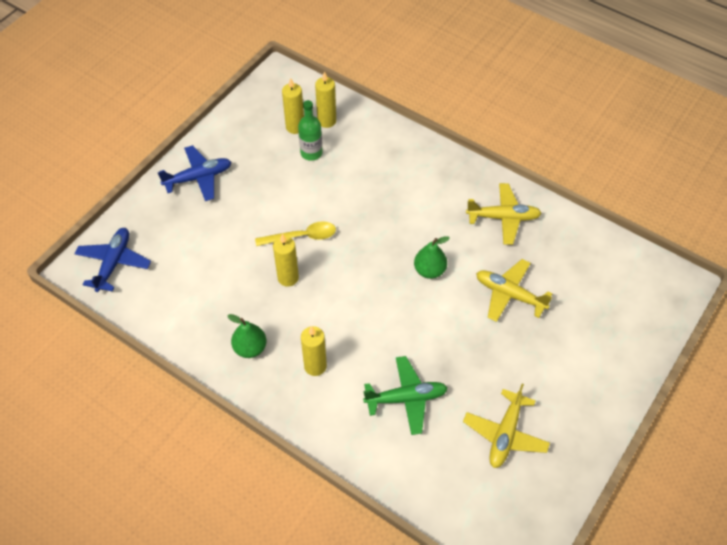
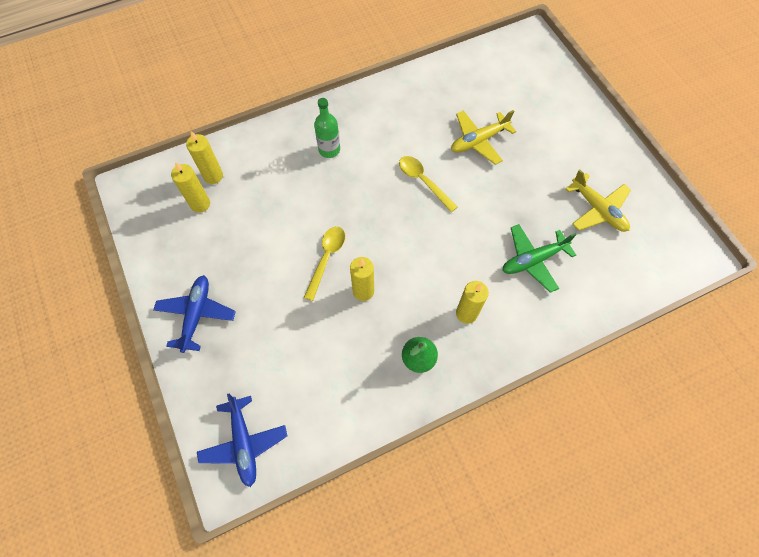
camera: 60 degrees left, 10 degrees up
(114, 263) = (244, 443): blue plane -> blue plane turned 150 degrees counterclockwise
(311, 153) = (240, 206): green bottle -> green bottle (329, 149)
(406, 398) = (533, 260): green plane -> green plane turned 135 degrees counterclockwise
(429, 270) = (423, 181): green pear -> yellow spoon
(503, 218) = (406, 106): yellow plane -> none

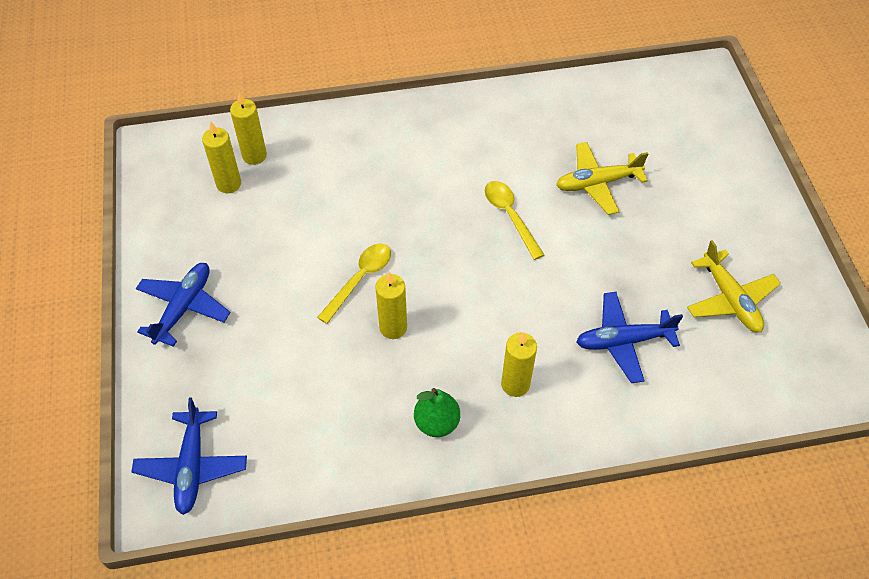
camera: 15 degrees right, 10 degrees down
(329, 149) = (404, 155): green bottle -> none
(533, 260) = (623, 341): green plane -> blue plane

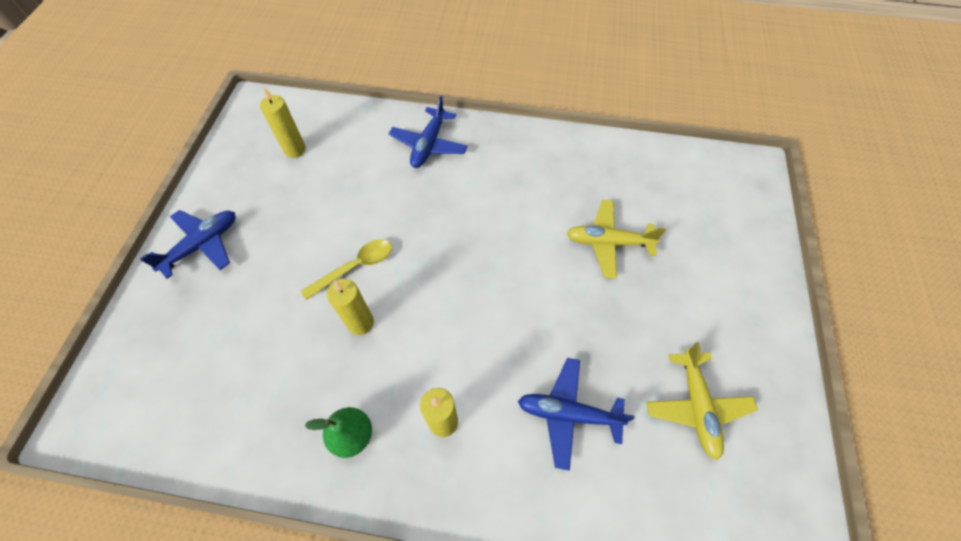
camera: 20 degrees right, 5 degrees up
(192, 466) = (125, 397): blue plane -> blue plane (429, 145)
(254, 156) = (327, 132): yellow candle -> none
(510, 216) = (514, 249): yellow spoon -> none

